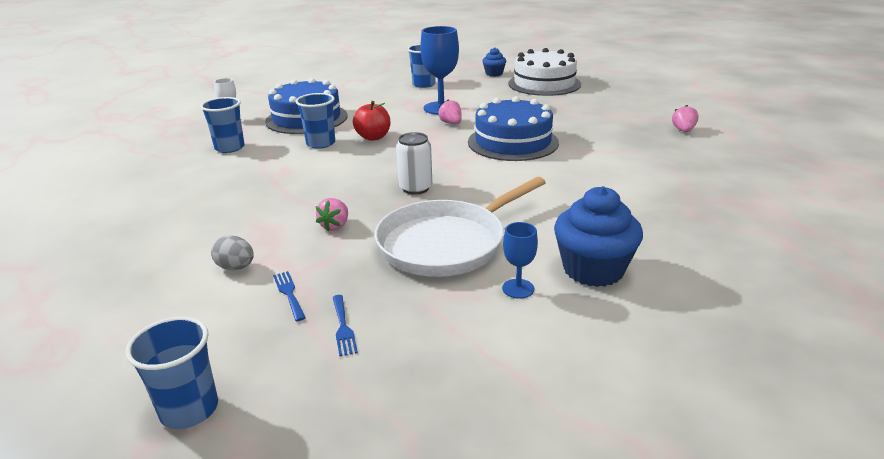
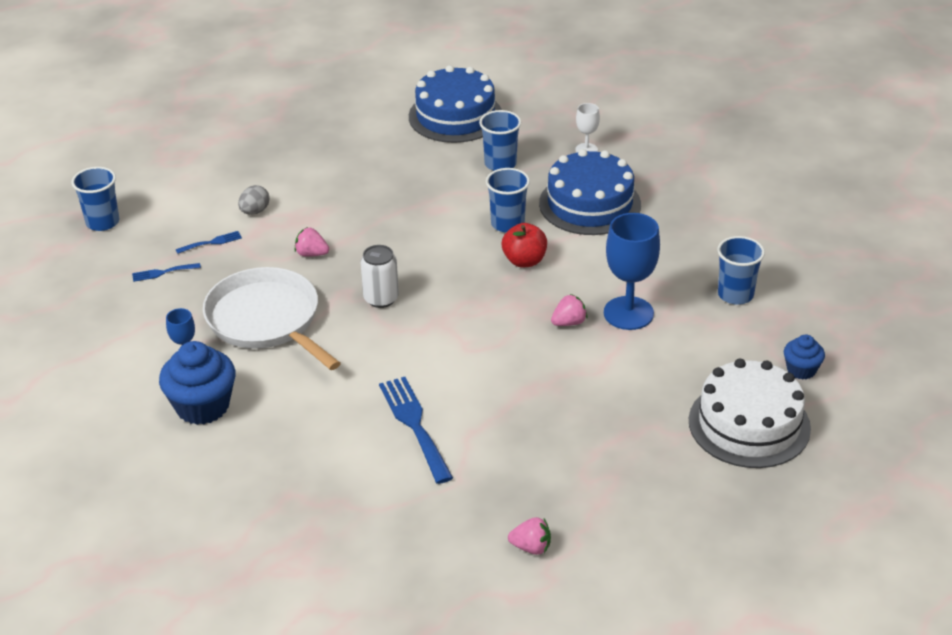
camera: 90 degrees right, 10 degrees up
(513, 142) = (500, 374): blue cake -> blue cake (455, 116)
(580, 168) = (414, 425): none -> blue fork

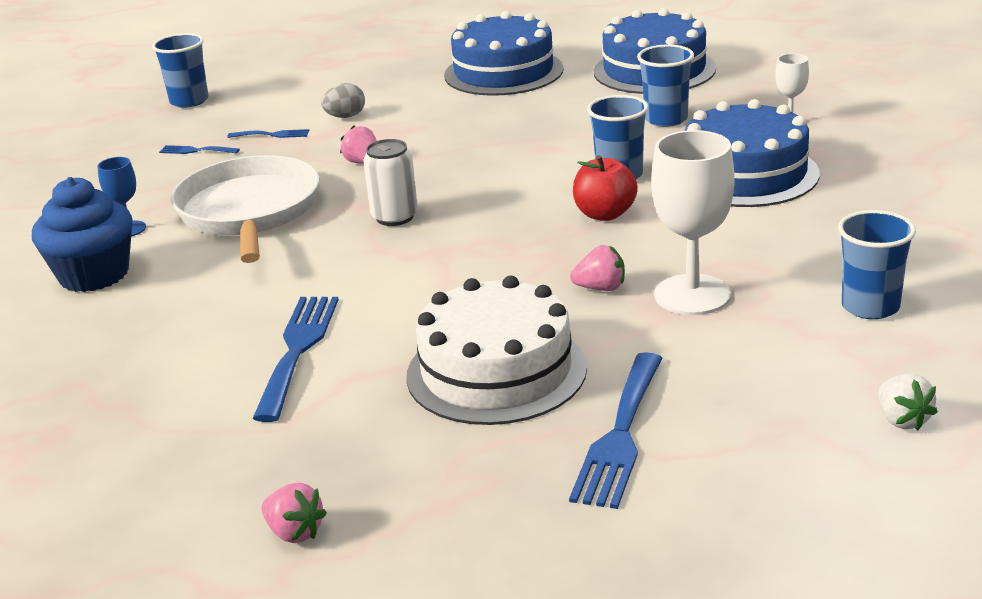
camera: 30 degrees right, 10 degrees down
(341, 139) = (503, 72): none -> blue cake
(628, 313) = (692, 295): blue goblet -> white goblet
(661, 426) = (620, 435): none -> blue fork
(749, 424) = (757, 468): white cake -> white cake (496, 371)
(801, 370) = (902, 420): blue cupcake -> white strawberry

